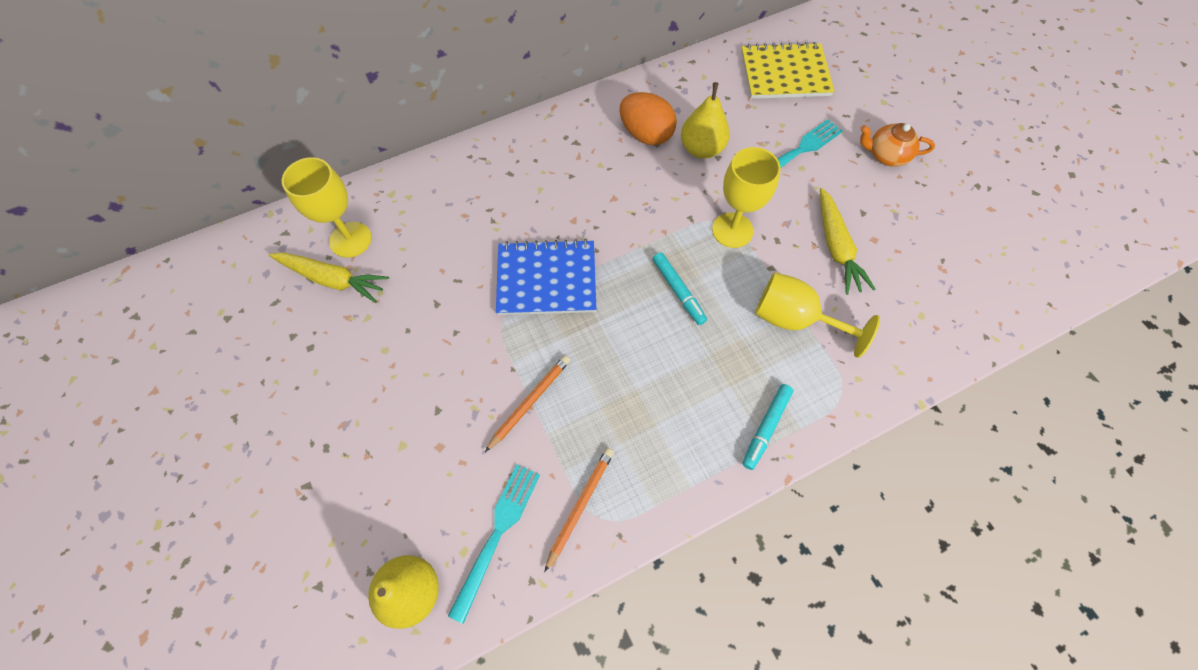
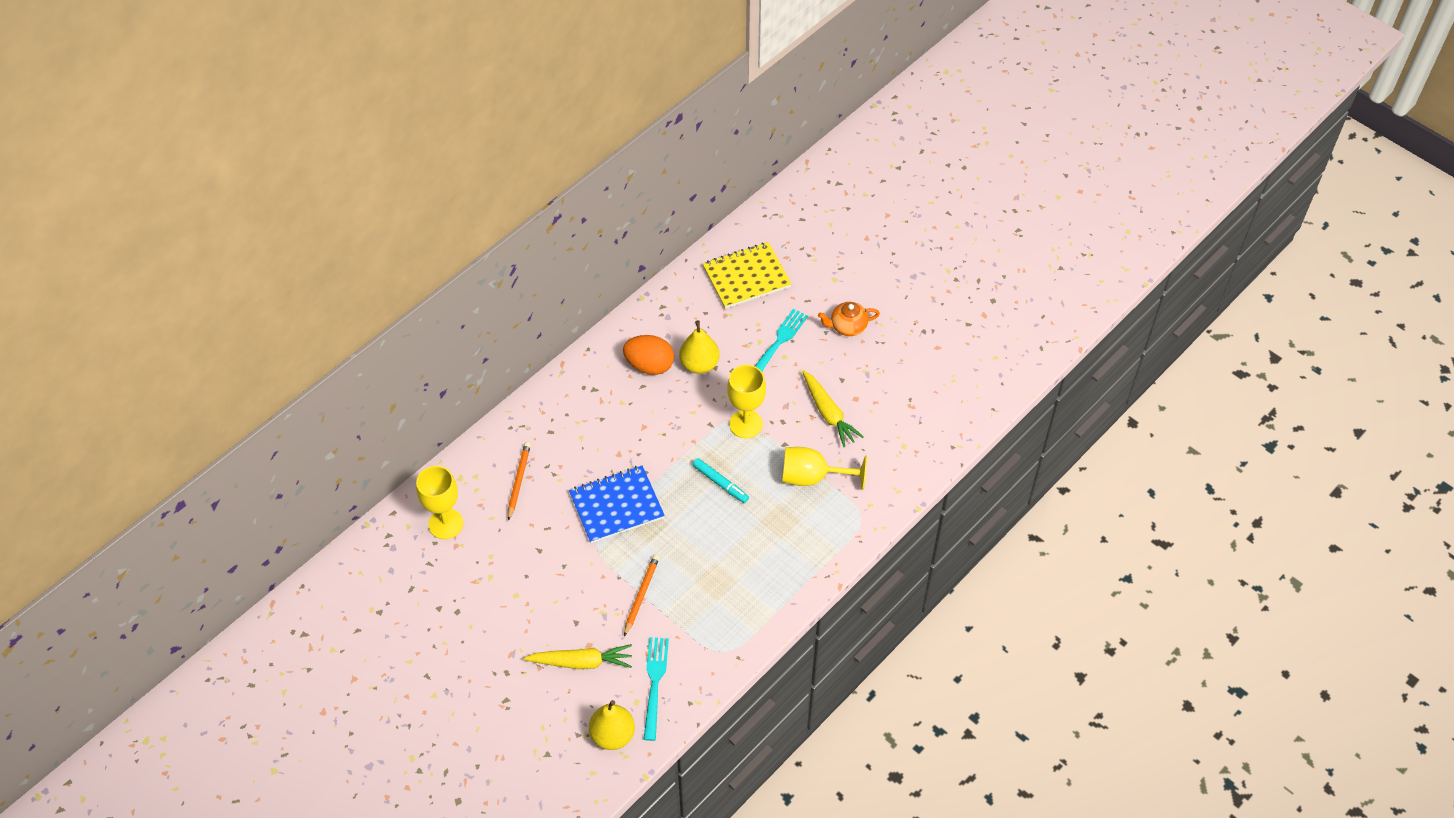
camera: 20 degrees left, 10 degrees down
(332, 279) = (448, 558): yellow carrot -> yellow carrot (581, 662)
(580, 505) = (704, 648): orange pencil -> orange pencil (518, 481)
(766, 427) = (815, 558): turquoise marker -> none

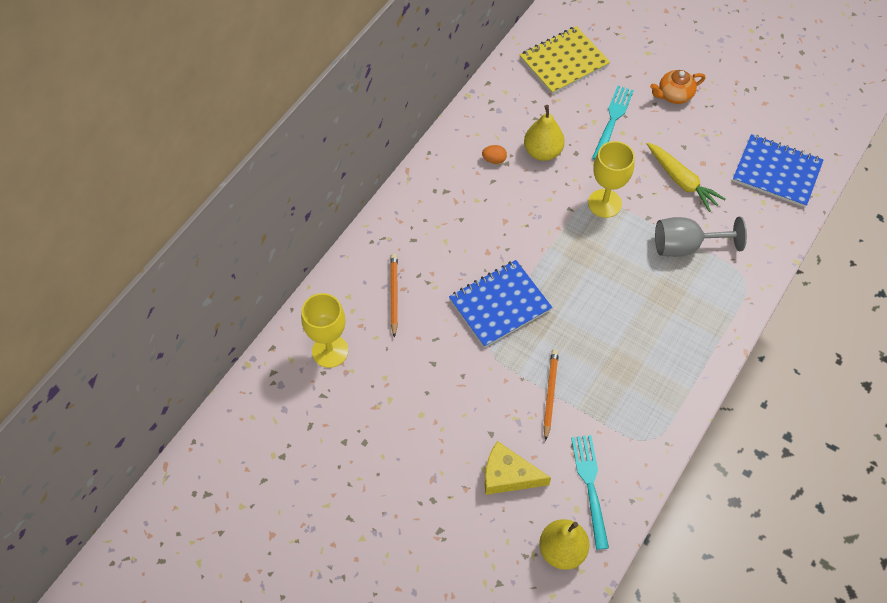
camera: 10 degrees left, 5 degrees up
(581, 662) = (508, 475): yellow carrot -> yellow cheese
(649, 365) = (494, 160): orange egg -> orange egg, size x0.48
(720, 483) = (597, 266): turquoise marker -> none
(813, 477) = (686, 246): yellow goblet -> grey goblet
(926, 418) = (776, 172): none -> blue notebook

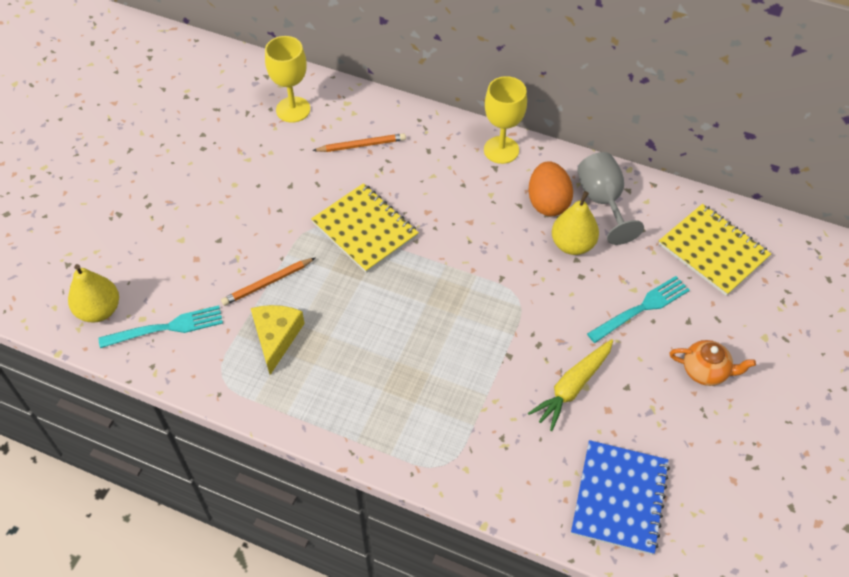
camera: 80 degrees right, 5 degrees down
(494, 160) = (548, 203): orange egg -> orange egg, size x2.09
(499, 304) = (365, 229): blue notebook -> yellow notebook
(508, 475) = (175, 258): yellow cheese -> yellow cheese (276, 337)
(550, 393) = (267, 283): orange pencil -> orange pencil turned 150 degrees clockwise
(604, 203) = (517, 310): yellow goblet -> yellow goblet (501, 150)
(612, 120) = (642, 308): turquoise fork -> turquoise fork turned 45 degrees counterclockwise
(674, 95) = (705, 371): orange teapot -> orange teapot turned 135 degrees clockwise
(686, 246) = (477, 397): grey goblet -> grey goblet (603, 202)

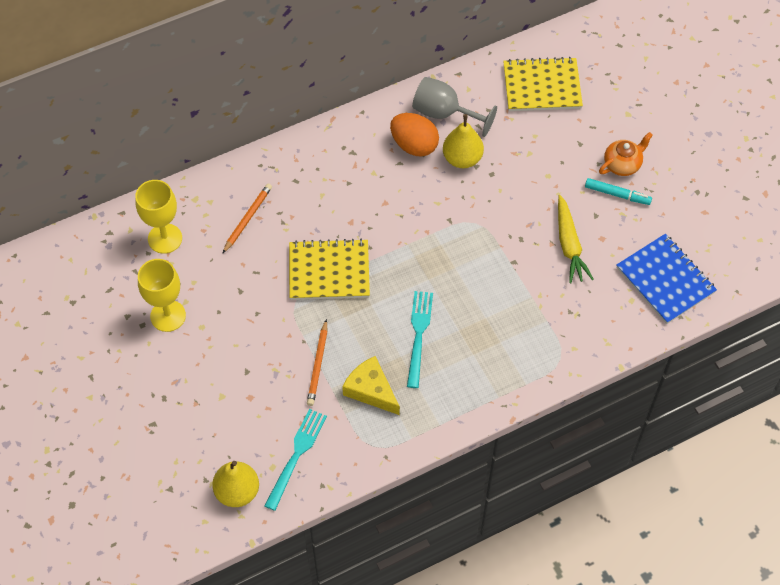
camera: 50 degrees left, 5 degrees up
(501, 150) = (340, 137): yellow goblet -> yellow goblet (168, 316)
(642, 308) = (547, 160): turquoise fork -> turquoise fork (418, 334)
(668, 389) = (617, 194): none -> turquoise marker

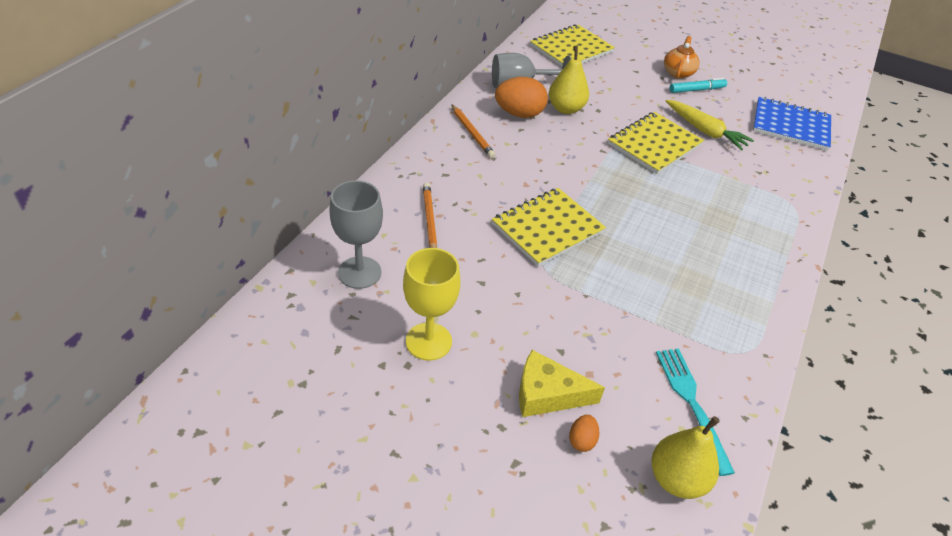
camera: 40 degrees left, 15 degrees down
(165, 238) = (359, 272): yellow goblet -> grey goblet
(203, 435) = (582, 440): none -> orange egg
(318, 365) = (621, 309): orange pencil -> orange pencil (472, 133)
(371, 390) = (688, 305): yellow cheese -> yellow cheese (547, 394)
(418, 334) = (674, 240): turquoise fork -> none
(503, 236) = (654, 144): none -> yellow notebook

